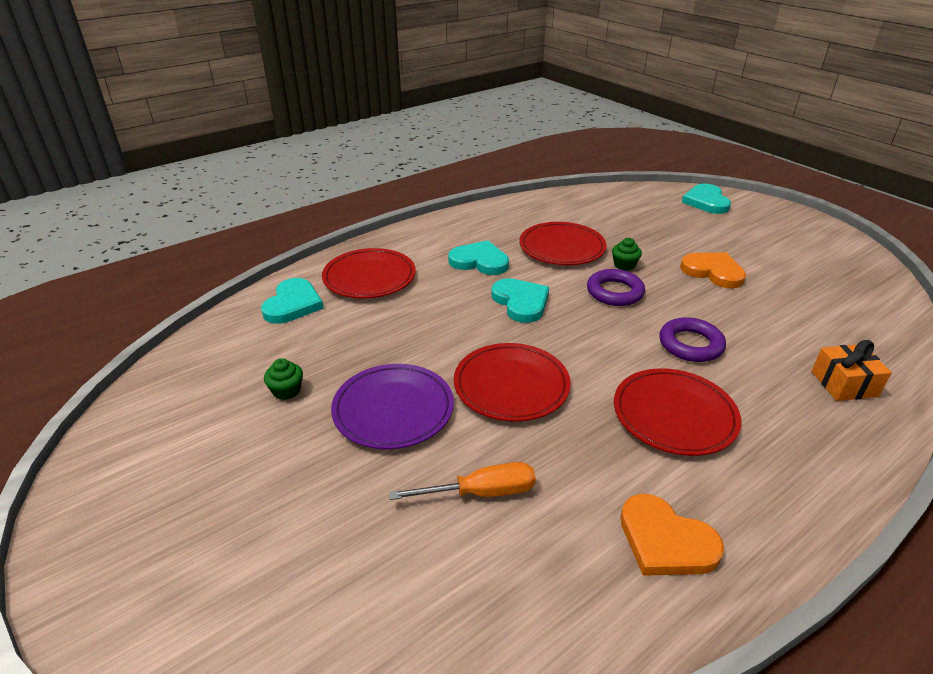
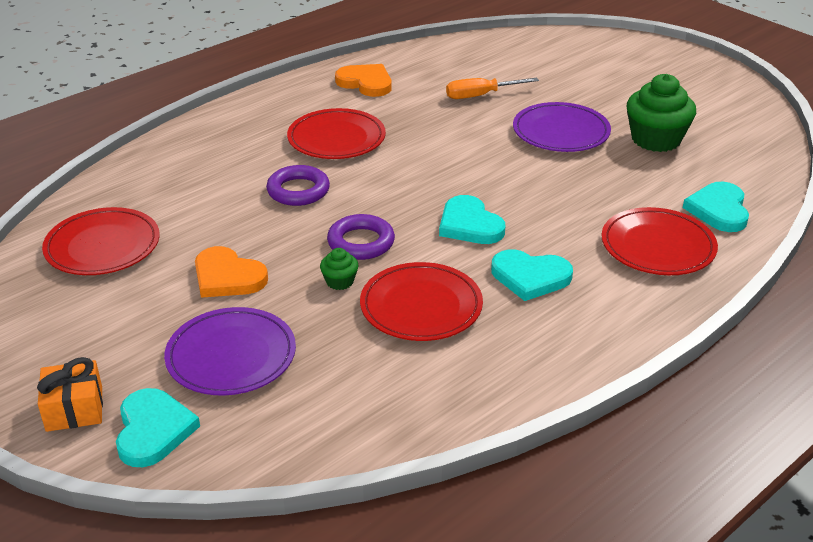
camera: 175 degrees right, 0 degrees up
(286, 391) = (656, 139): green cupcake -> green cupcake, size x2.14
(511, 385) = (469, 151): red plate -> red plate (102, 246)
(681, 228) = (231, 356): none -> purple plate
(844, 384) = (178, 165): orange gift -> orange gift (74, 409)

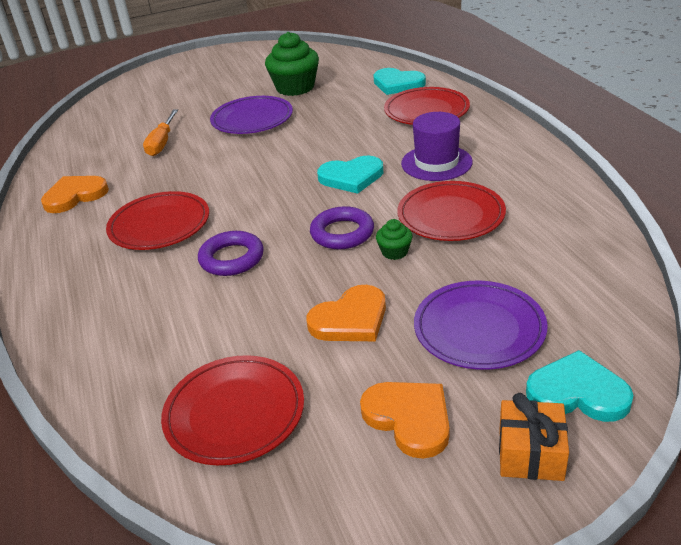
camera: 65 degrees left, 0 degrees up
(107, 335) = (409, 419): none -> orange heart
(530, 277) = (436, 163): turquoise heart -> purple hat

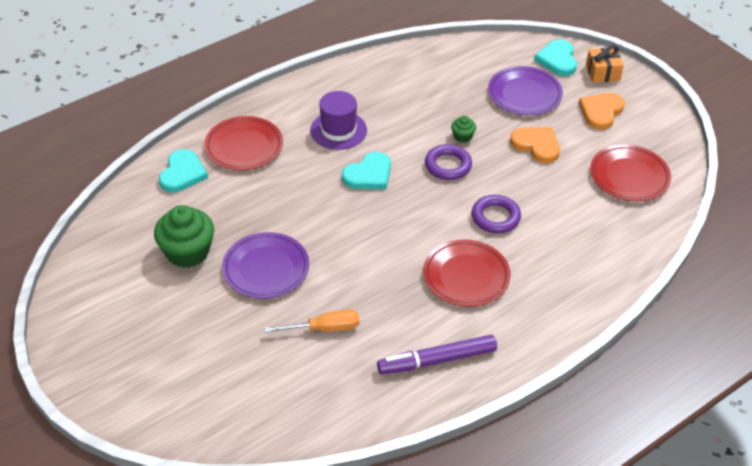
camera: 110 degrees left, 10 degrees up
(75, 196) = (437, 360): orange heart -> purple marker
(351, 177) = (369, 175): turquoise heart -> turquoise heart turned 75 degrees clockwise
(451, 215) = (412, 116): red plate -> none

